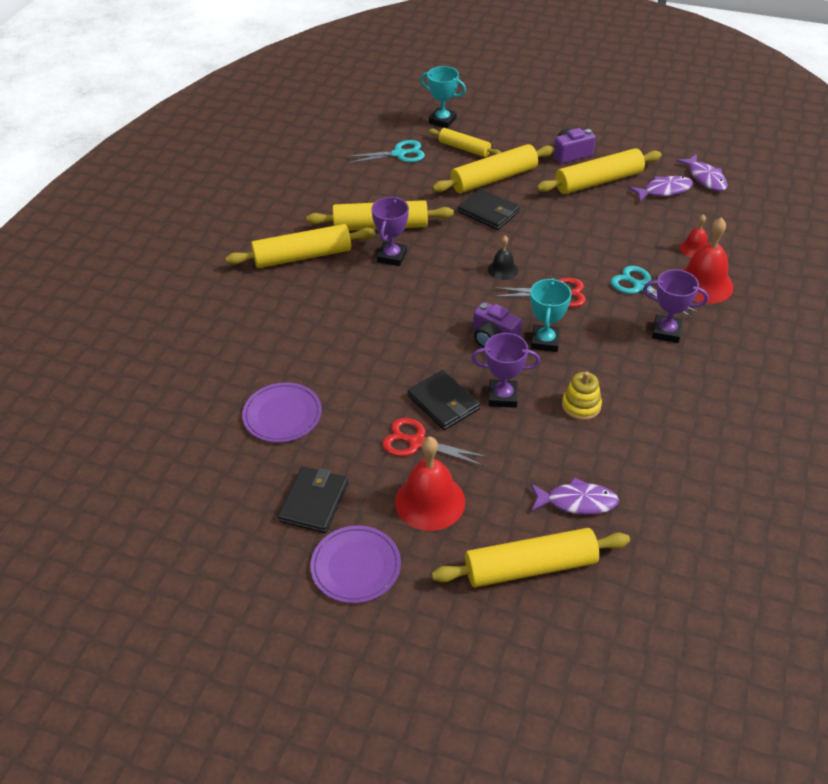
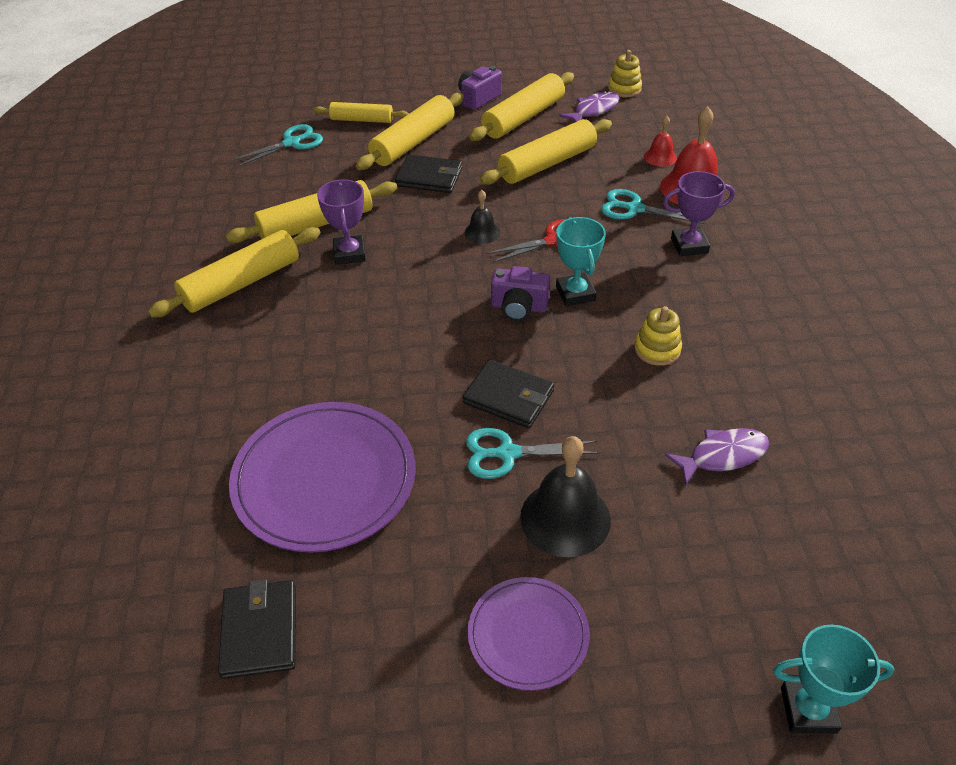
camera: 25 degrees left, 0 degrees up
(282, 415) = (324, 479): purple plate -> purple plate, size x1.74
(314, 502) = (428, 573): black wallet -> black wallet (260, 631)
(417, 442) = (507, 453): red scissors -> turquoise scissors
(430, 501) = (565, 518): red bell -> black bell
(442, 121) = (320, 98): turquoise trophy -> turquoise trophy (808, 710)
(502, 396) = (569, 367): purple trophy -> none
(530, 567) = (724, 551): yellow rolling pin -> yellow rolling pin (547, 163)
(705, 178) = (624, 89): purple fish -> yellow stacking toy

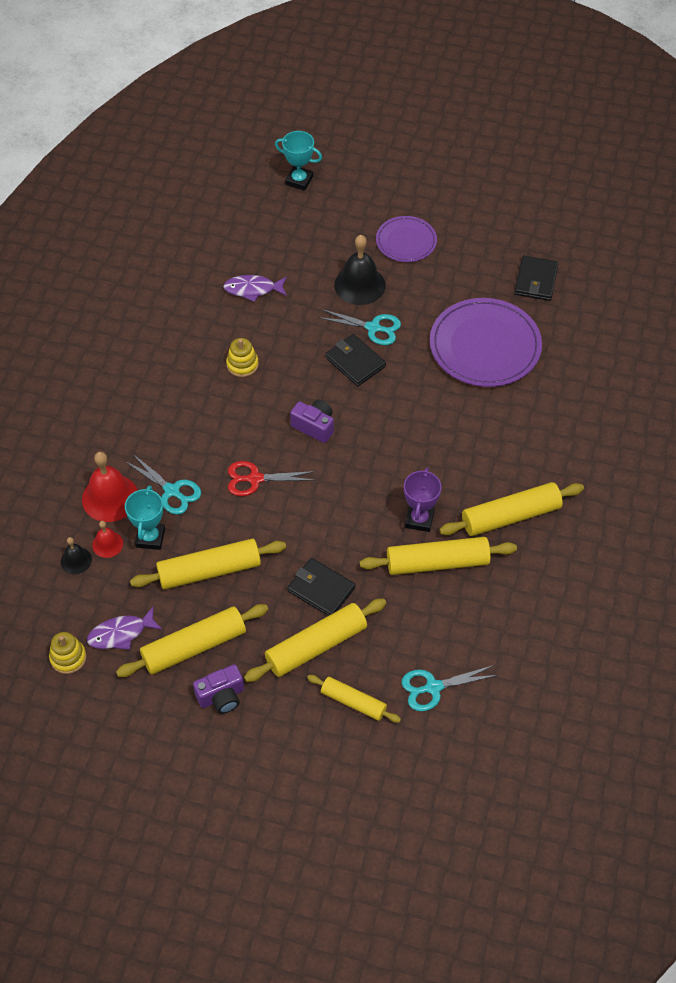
camera: 160 degrees left, 10 degrees up
(482, 232) = (306, 507): black bell -> black bell (76, 560)
(575, 293) = (268, 425): turquoise trophy -> turquoise trophy (150, 538)
(689, 246) = (158, 440): purple trophy -> none

